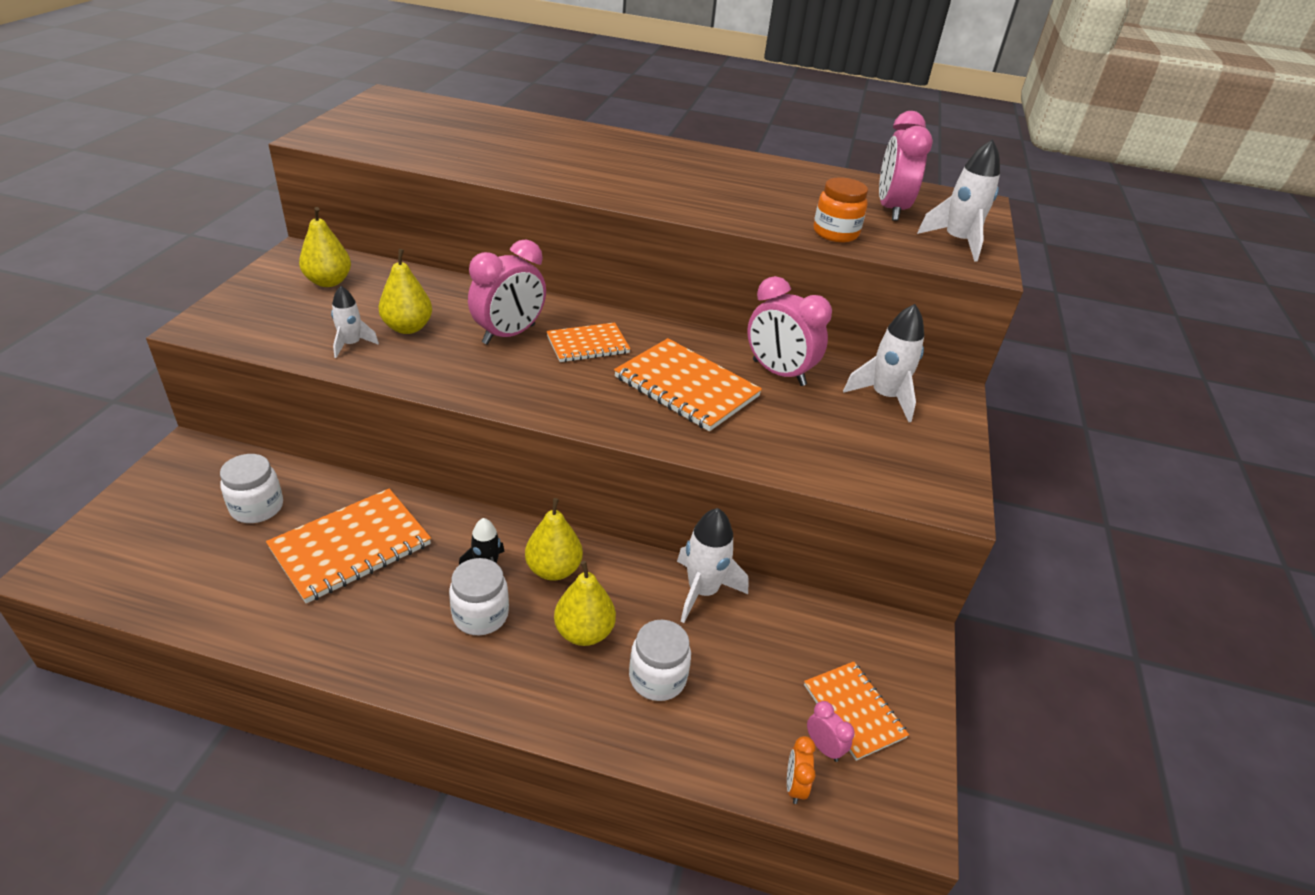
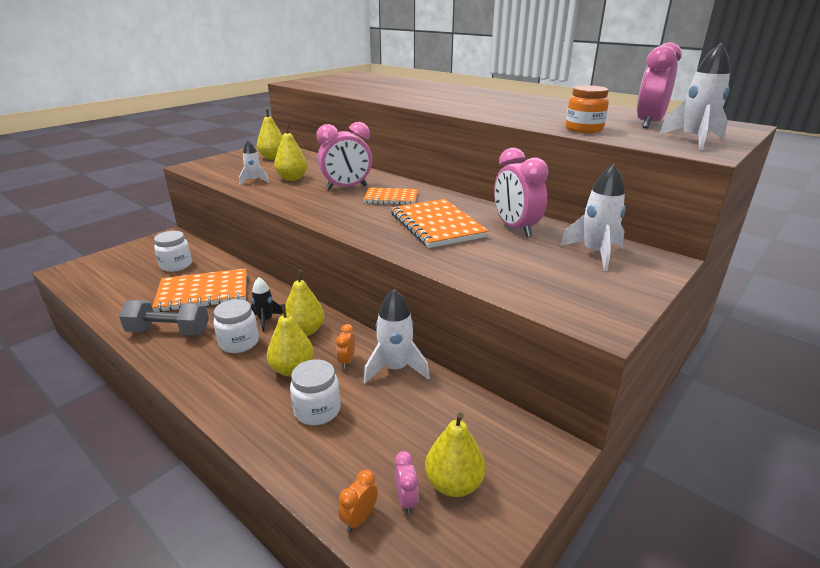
camera: 30 degrees right, 10 degrees down
(360, 629) = (169, 331): none -> grey dumbbell
(640, 599) = (347, 361): none -> orange clock
(853, 711) = (453, 484): orange notebook -> yellow pear

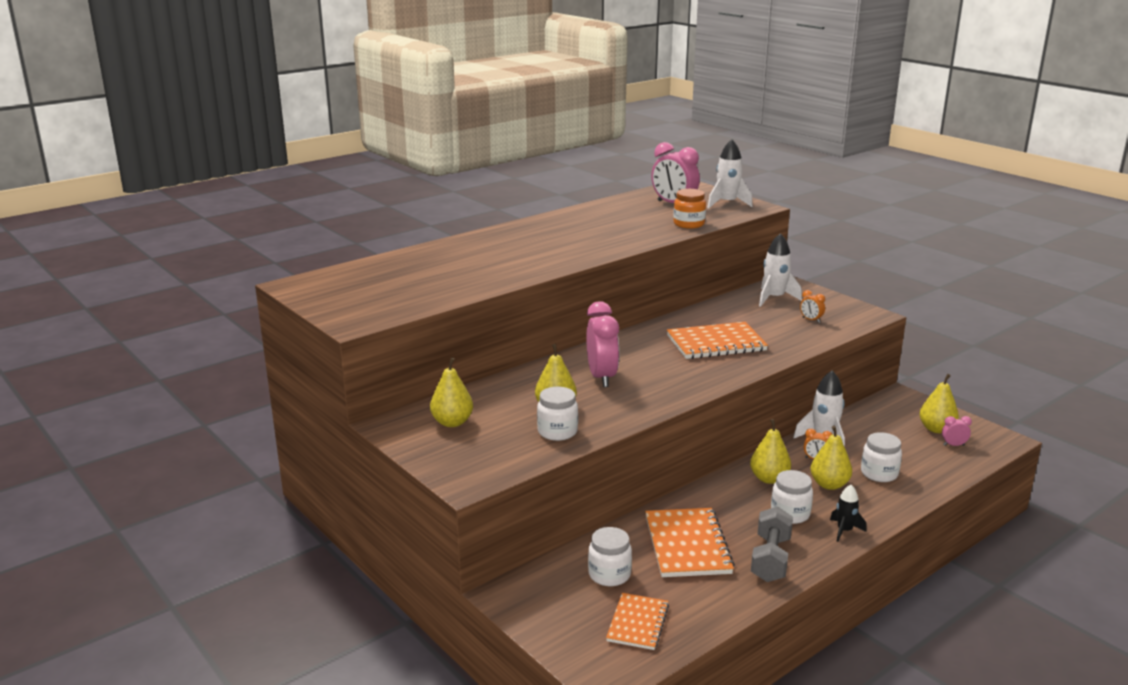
camera: 80 degrees left, 5 degrees down
(254, 181) = (557, 432): white rocket -> white jar
(265, 320) = (750, 501): black rocket -> black rocket (844, 531)
(359, 519) = (972, 461): orange clock -> orange clock (811, 320)
(391, 198) = (640, 357): orange notebook -> orange notebook (637, 623)
(515, 228) = (726, 315): pink clock -> none

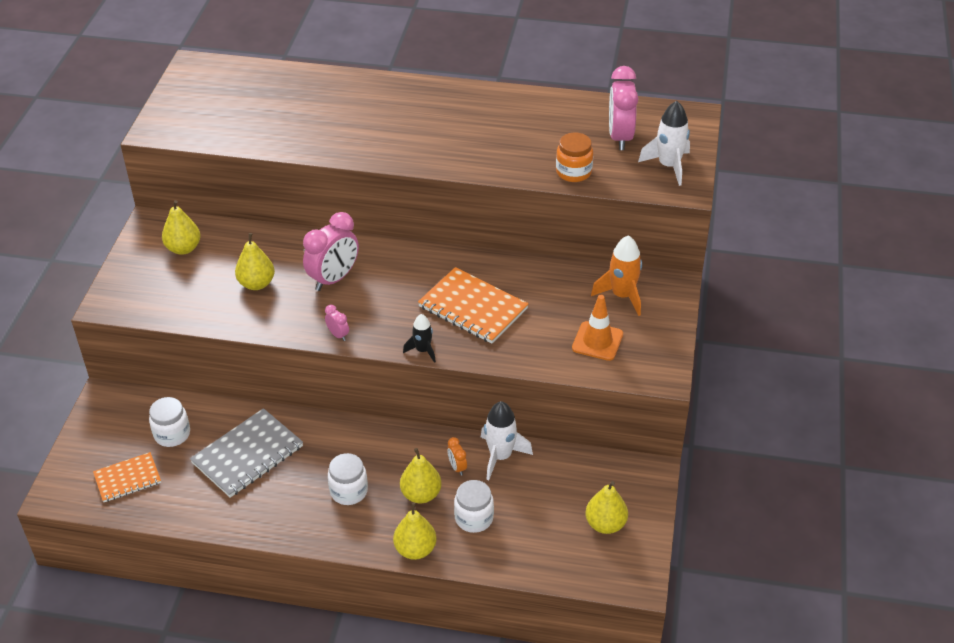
camera: 50 degrees right, 20 degrees up
(557, 432) = (220, 305): white jar -> none
(687, 545) = (247, 454): orange notebook -> grey notebook
(769, 479) = (393, 453): yellow pear -> yellow pear (415, 549)
(770, 559) = (271, 510): grey dumbbell -> none
(774, 298) = (622, 296): white rocket -> orange rocket
(811, 320) = (597, 341): orange clock -> orange traffic cone
(844, 531) = (354, 535): black rocket -> black rocket (423, 350)
(953, 445) = (585, 548): pink clock -> pink clock (338, 335)

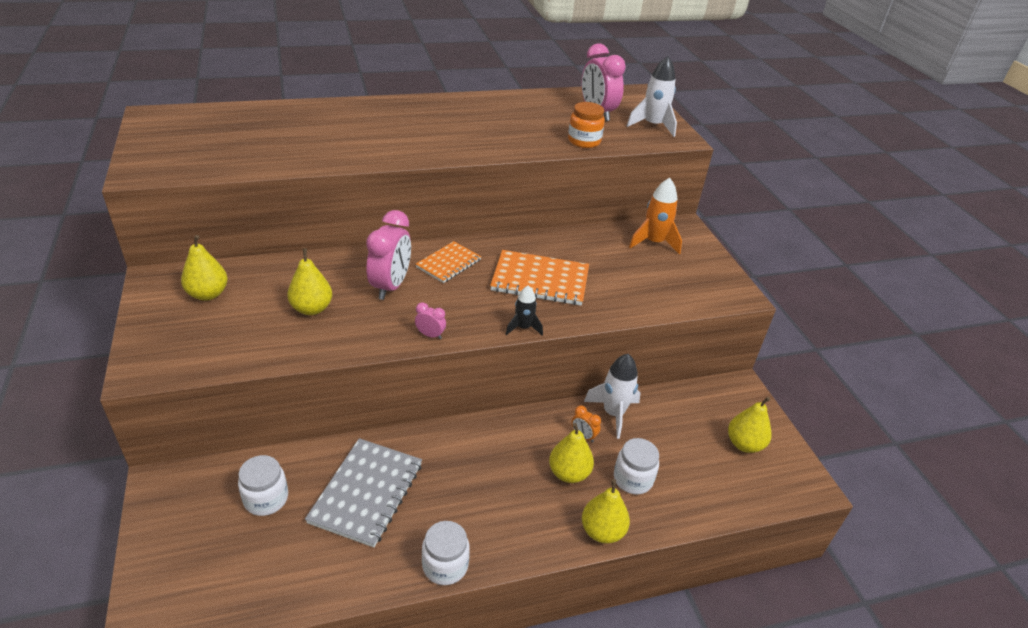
camera: 30 degrees left, 5 degrees down
(127, 478) = (235, 569): orange notebook -> orange notebook (448, 263)
(349, 491) = (497, 495): white jar -> white jar (445, 565)
(597, 341) = (665, 281): orange traffic cone -> none

